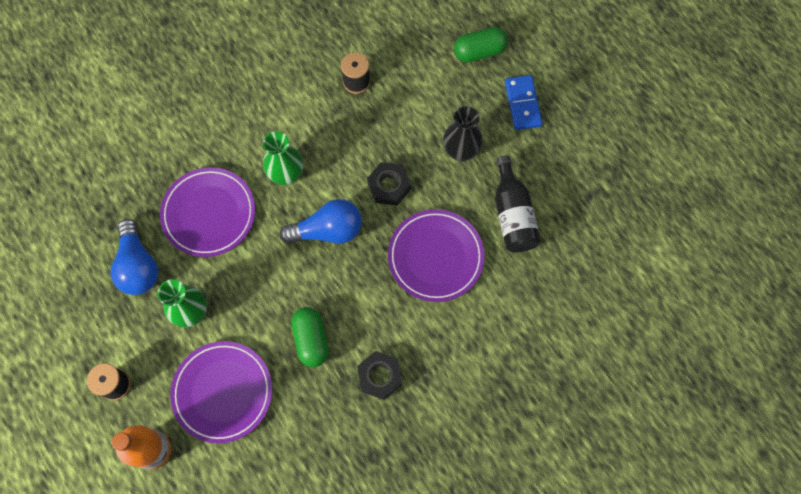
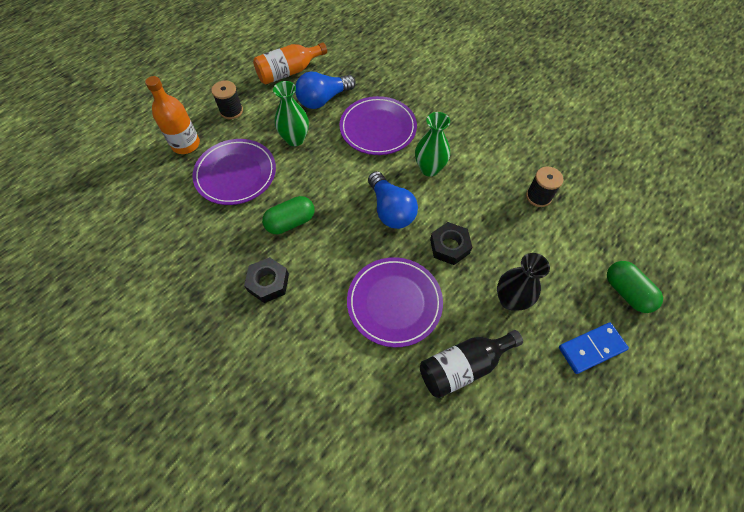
camera: 75 degrees right, 10 degrees down
(71, 299) = (289, 72): none -> orange bottle

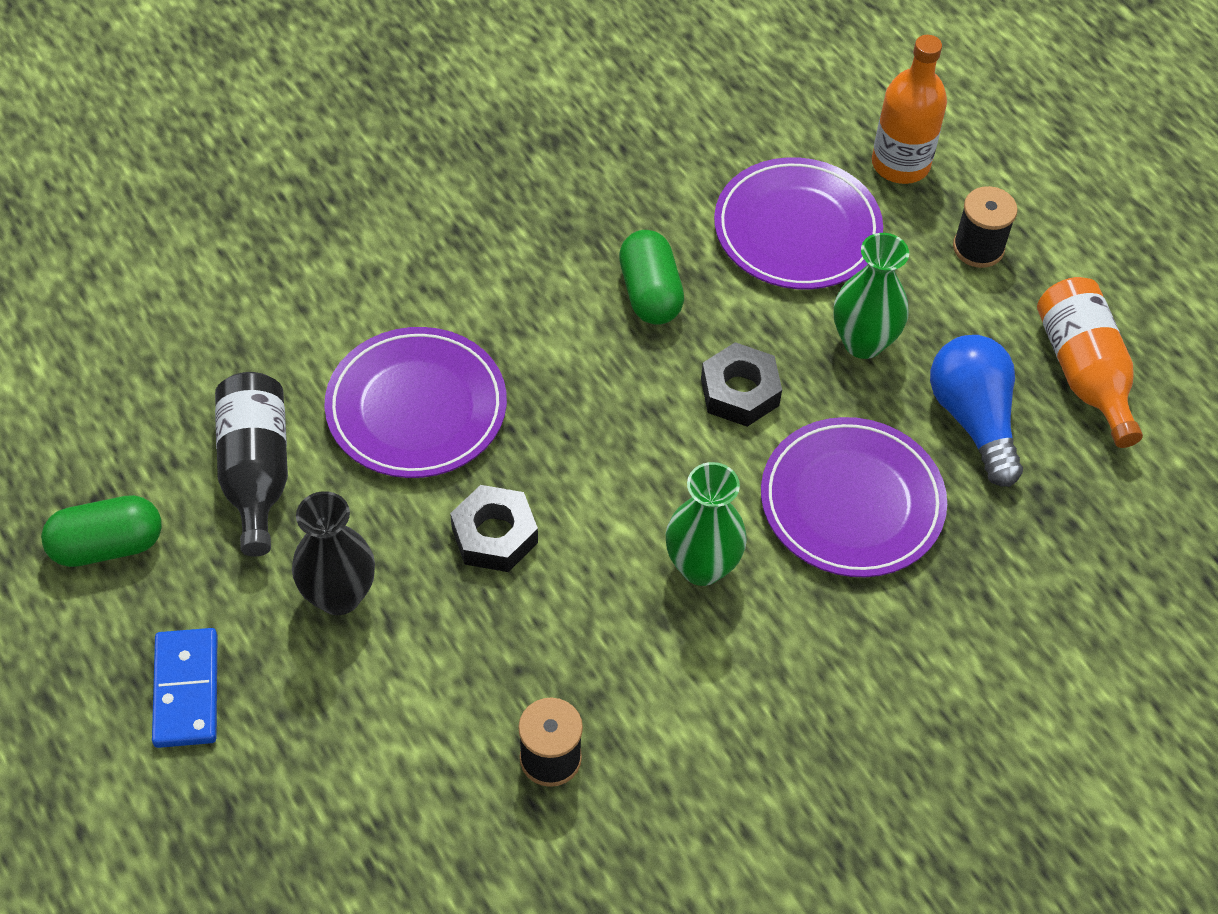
camera: 105 degrees right, 5 degrees down
(268, 283) = (534, 238): black nut -> black nut (739, 392)
(390, 210) = (619, 461): blue light bulb -> none
(626, 292) = (259, 818): green capsule -> green capsule (107, 545)

